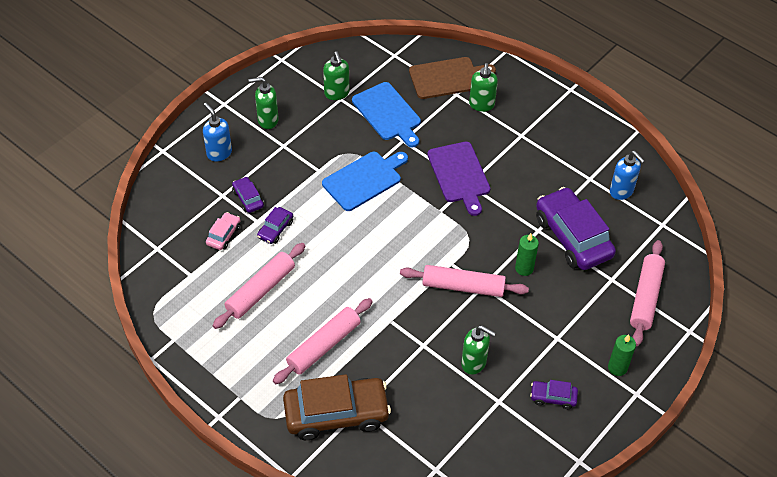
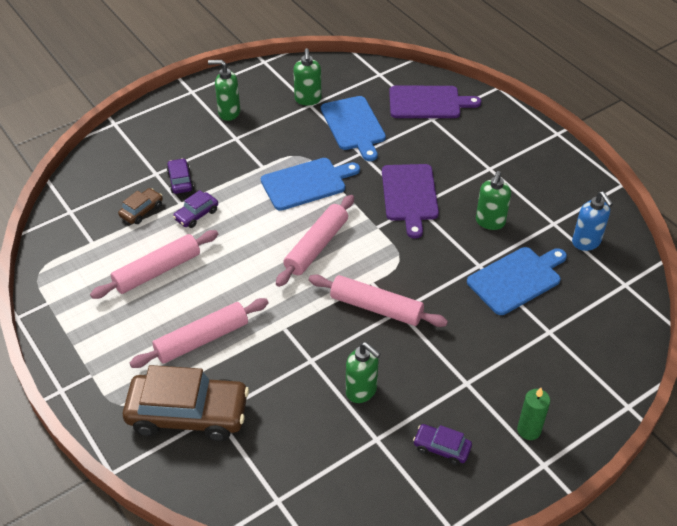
camera: 15 degrees right, 5 degrees down
(219, 153) = (168, 134): blue soap dispenser -> none
(224, 235) = (142, 211): pink car -> brown car
(448, 78) = (428, 102): brown cutting board -> purple cutting board
(481, 105) = (455, 133): green soap dispenser -> green soap dispenser (490, 222)
(524, 268) = (451, 301): green candle -> none
(573, 237) = (516, 279): purple car -> blue cutting board
(645, 297) = (584, 359): pink rolling pin -> pink rolling pin (316, 246)

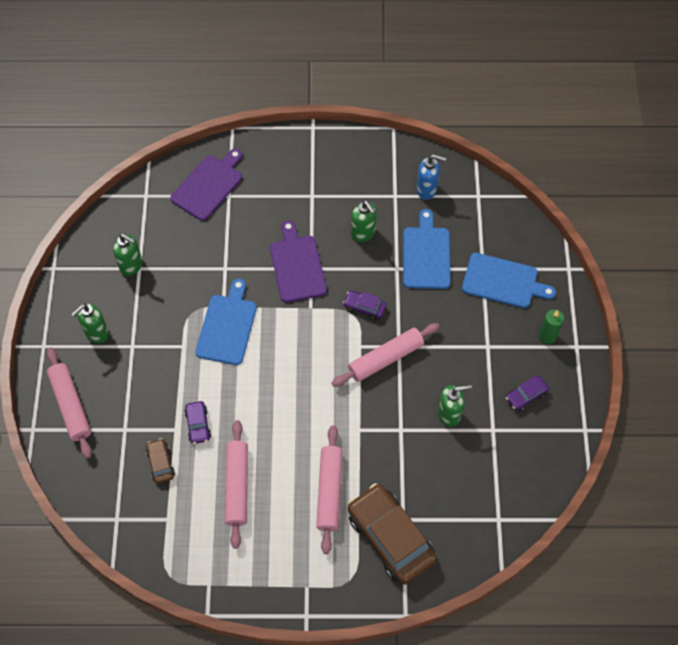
camera: 55 degrees left, 15 degrees up
(180, 181) = (149, 416): purple car -> purple car (364, 307)
(188, 414) = (390, 537): brown car -> brown car turned 75 degrees counterclockwise
(316, 246) = (298, 360): pink rolling pin -> pink rolling pin (71, 405)
(354, 126) = (191, 253): blue cutting board -> blue cutting board (503, 281)
(410, 195) = (297, 266): purple cutting board -> purple cutting board turned 135 degrees counterclockwise

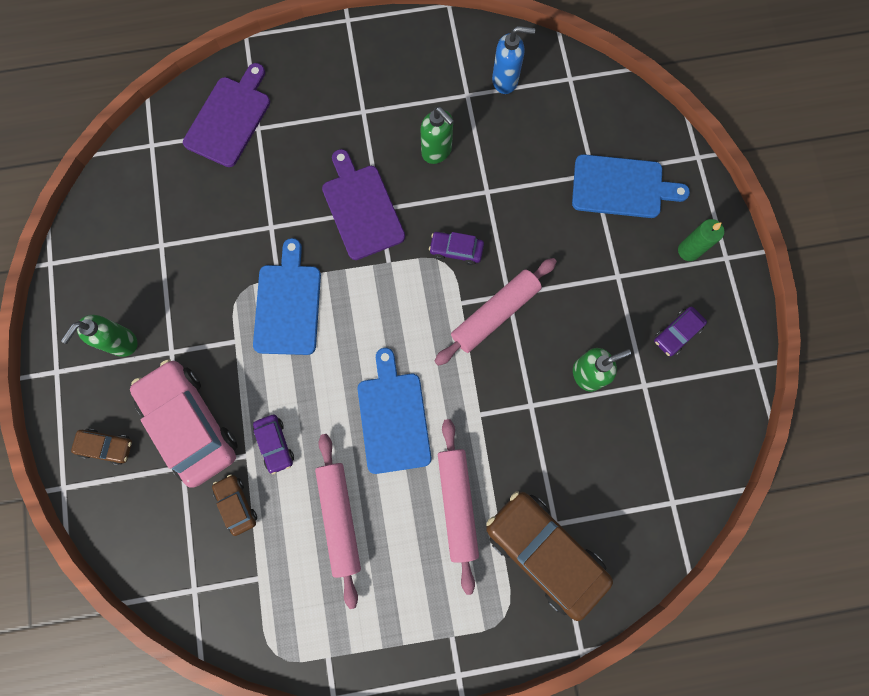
camera: 10 degrees left, 15 degrees up
(71, 405) = (106, 446): pink rolling pin -> brown car
(131, 266) = (150, 243): green soap dispenser -> none
(137, 400) = (190, 424): none -> pink car
(426, 255) = (520, 167): blue cutting board -> blue cutting board (393, 417)

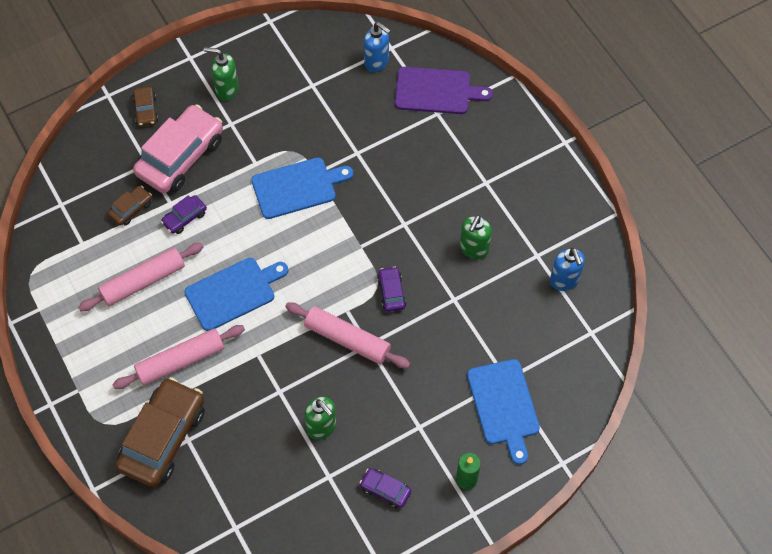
camera: 70 degrees right, 15 degrees down
(163, 166) = (377, 62): none -> blue soap dispenser
(361, 208) = (399, 210): purple cutting board -> none

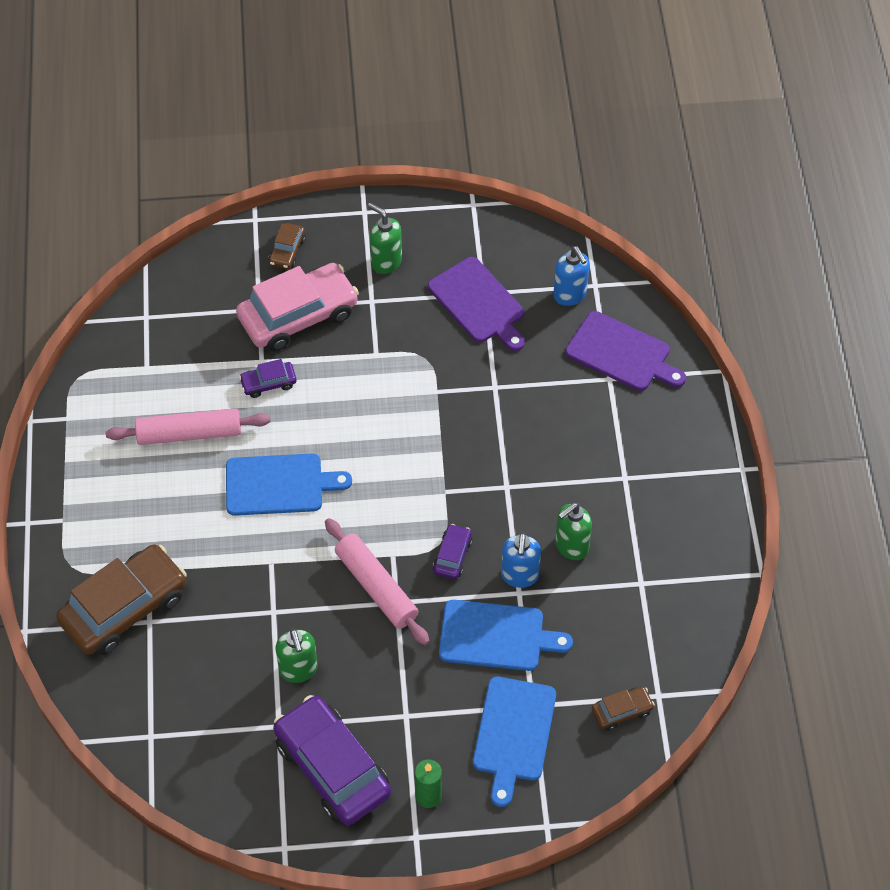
camera: 25 degrees right, 5 degrees down
(131, 209) = (217, 351): brown car -> brown car (622, 711)
(180, 361) = (185, 534): pink rolling pin -> none
(297, 187) = (408, 399): blue cutting board -> blue cutting board (496, 636)
(312, 94) = (479, 303): none -> purple cutting board
(385, 490) = (332, 768): purple car -> purple car, size x2.19
(564, 281) = (657, 625): blue soap dispenser -> blue soap dispenser (519, 576)

